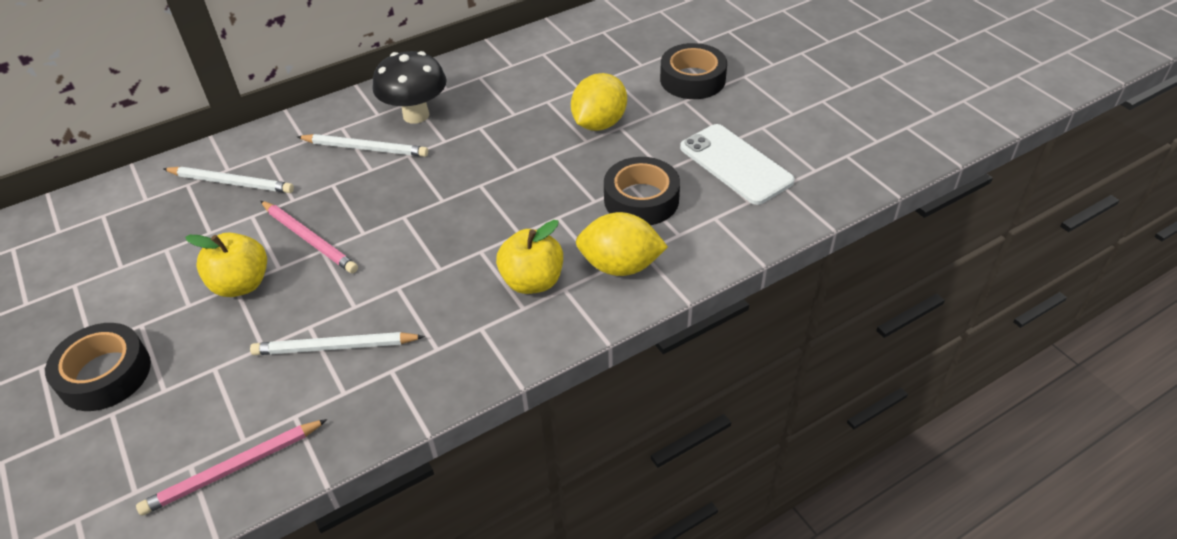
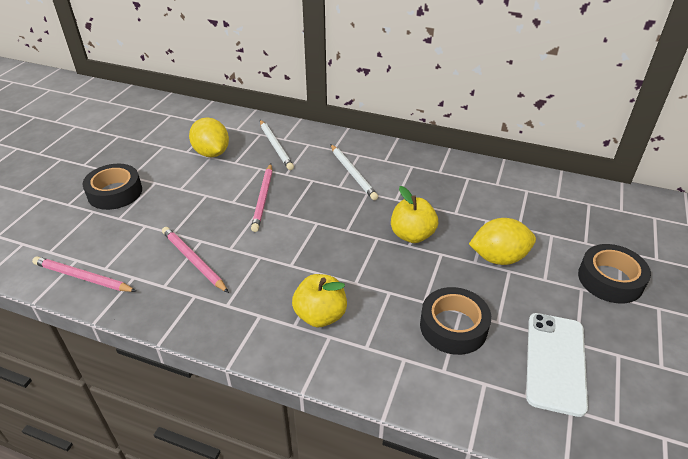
camera: 50 degrees right, 5 degrees down
(241, 284) = (209, 196): yellow apple -> yellow apple (412, 235)
(335, 347) = (194, 261): white pencil -> pink pencil
(416, 115) = (402, 174): black mushroom -> none
(620, 266) = (378, 354): yellow lemon -> yellow lemon (212, 153)

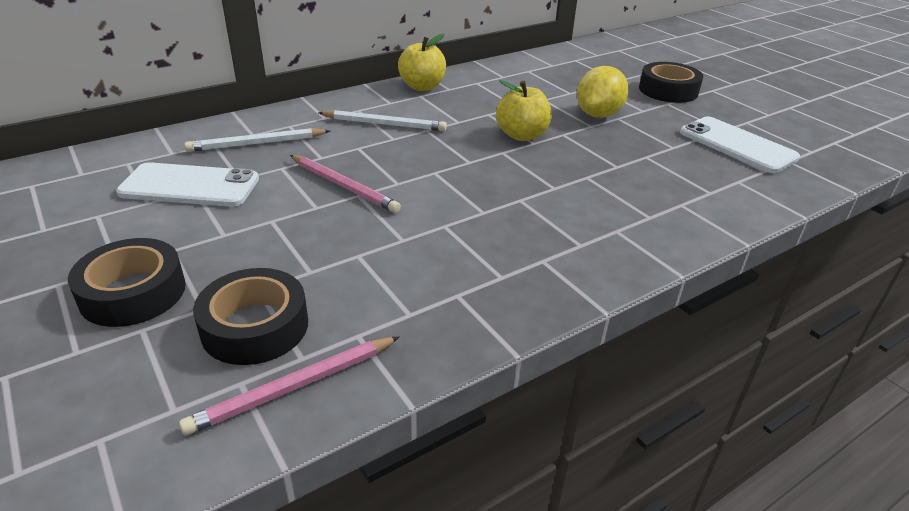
camera: 55 degrees left, 5 degrees down
(194, 261) = (391, 273): pink pencil -> none
(212, 153) = (190, 186): yellow lemon -> white phone
(275, 146) = (257, 143): white pencil -> white pencil turned 150 degrees clockwise
(320, 315) = (582, 224): yellow apple -> yellow apple (422, 87)
(453, 326) = (662, 166): black tape -> black tape (255, 326)

